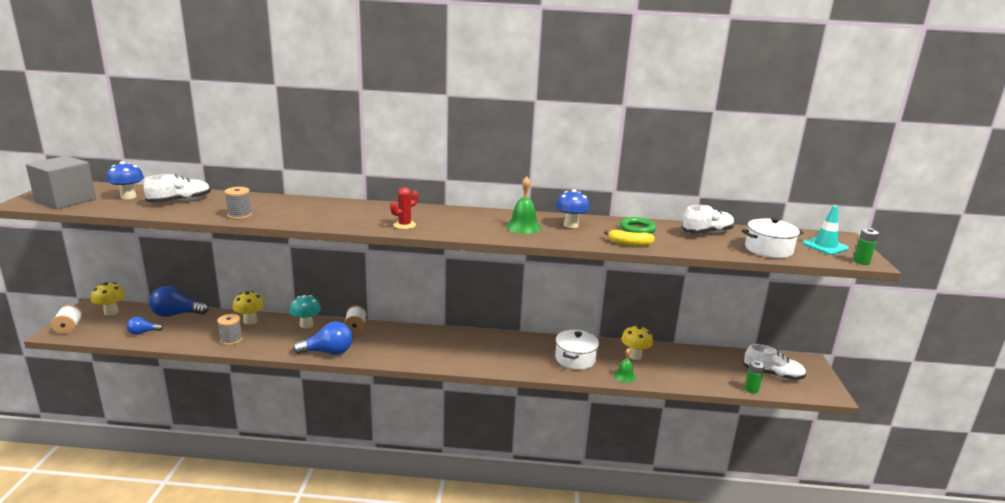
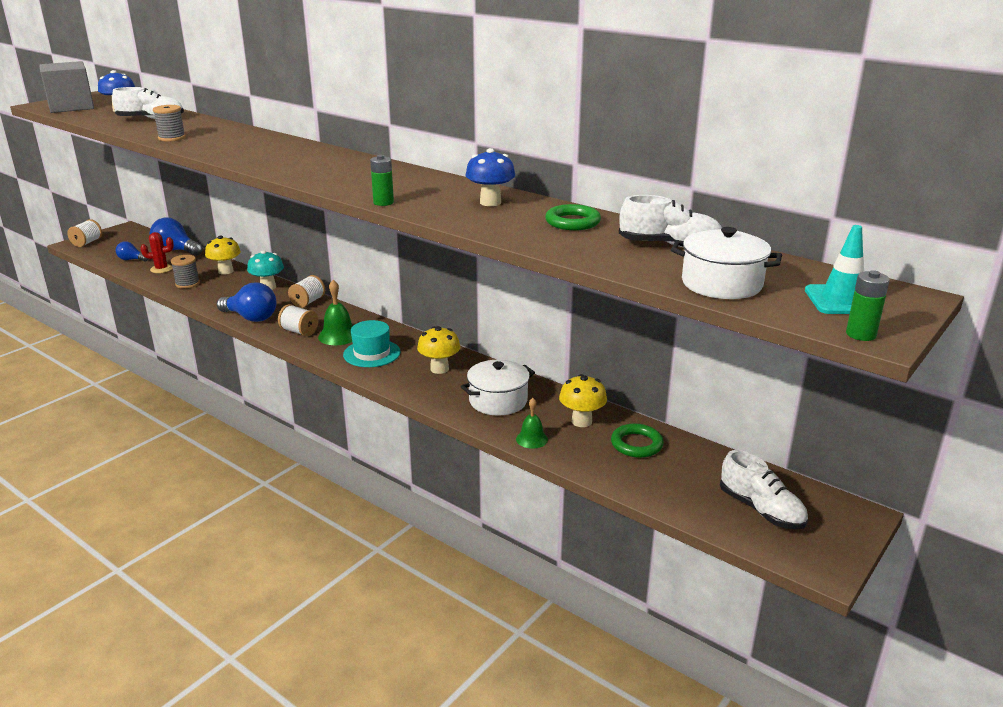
camera: 35 degrees right, 5 degrees up
(111, 312) = (132, 237): yellow mushroom -> yellow mushroom (439, 369)
(382, 352) = (299, 332): none -> white spool
(404, 225) = (300, 171): red cactus -> red cactus (161, 269)
(456, 352) = (372, 353): none -> turquoise hat
(523, 227) = (426, 194): green bell -> green bell (338, 336)
(629, 244) = (519, 236): yellow banana -> none
(677, 360) = (636, 444): none -> green ring
(751, 389) = (693, 515): green battery -> green battery (383, 202)

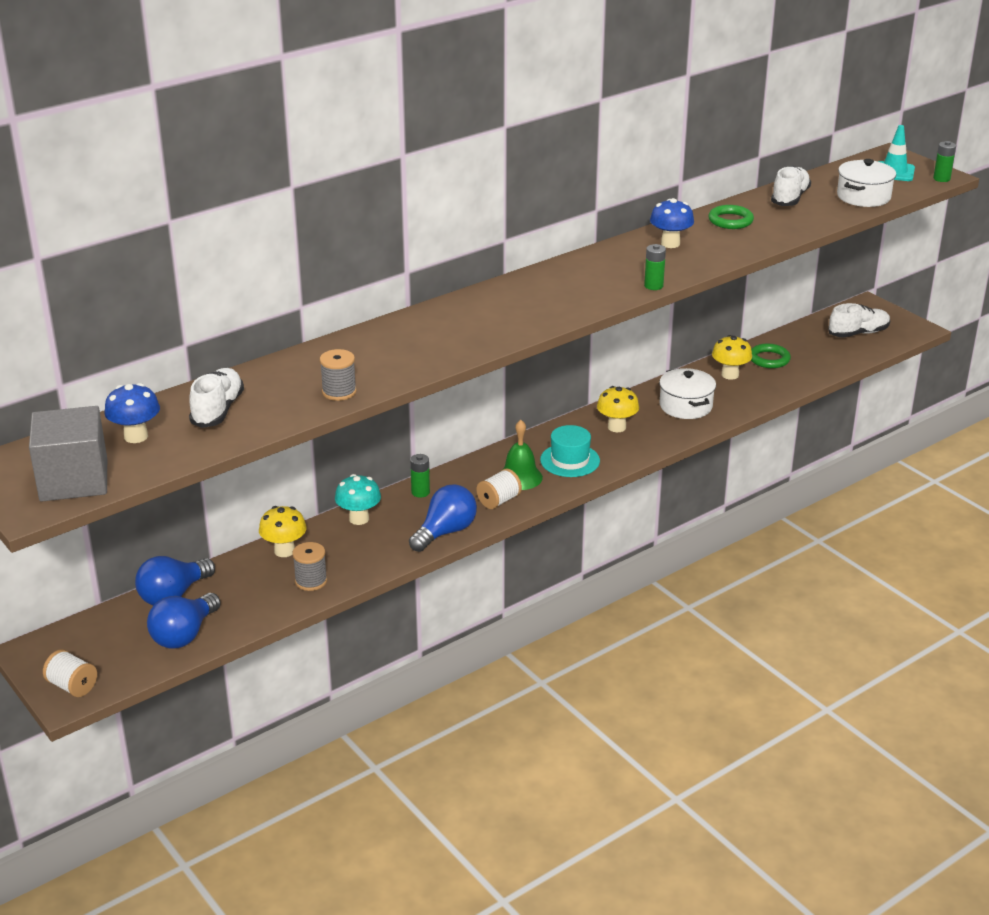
camera: 75 degrees left, 5 degrees up
(131, 260) = (184, 635): blue light bulb -> blue light bulb, size x1.80
(161, 269) = (241, 605): red cactus -> none
(308, 302) = (420, 492): white spool -> green battery
(532, 439) = (751, 400): green bell -> none

